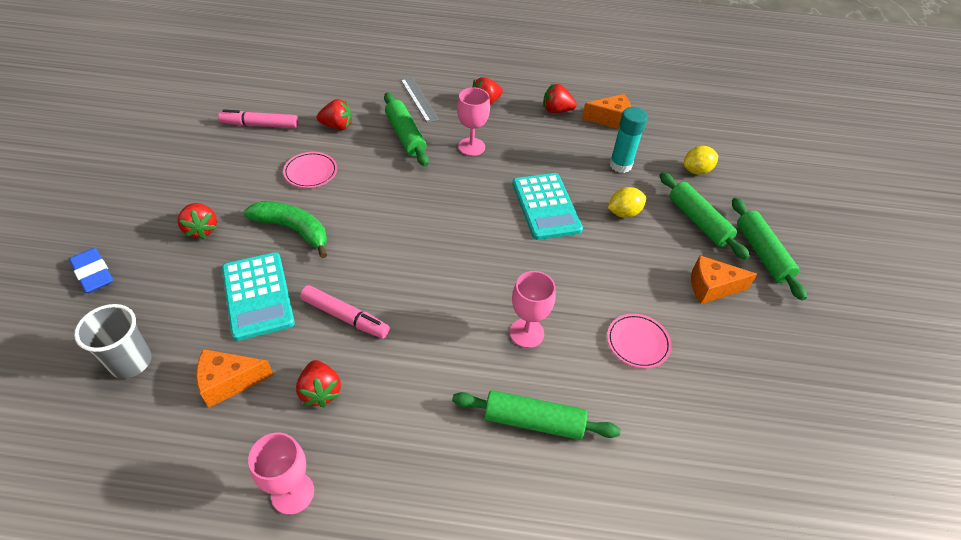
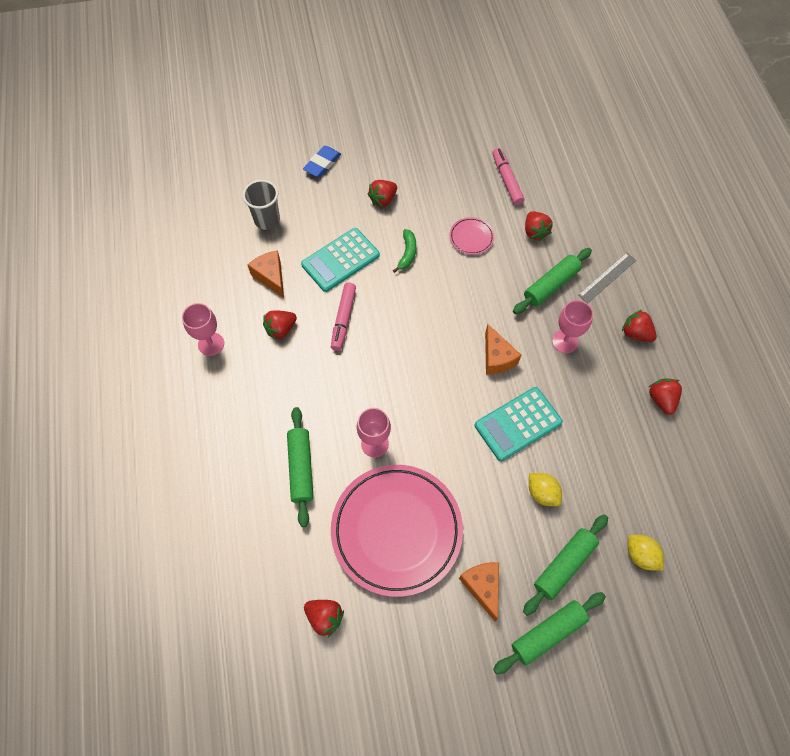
camera: 75 degrees right, 15 degrees up
(293, 230) = (407, 253): green banana -> green banana, size x0.63
(610, 119) = (677, 454): orange cheese -> orange cheese (497, 358)
(620, 165) = (609, 478): turquoise glue stick -> none
(637, 343) = (396, 530): pink plate -> pink plate, size x2.42
(731, 446) = (325, 617): none -> red strawberry

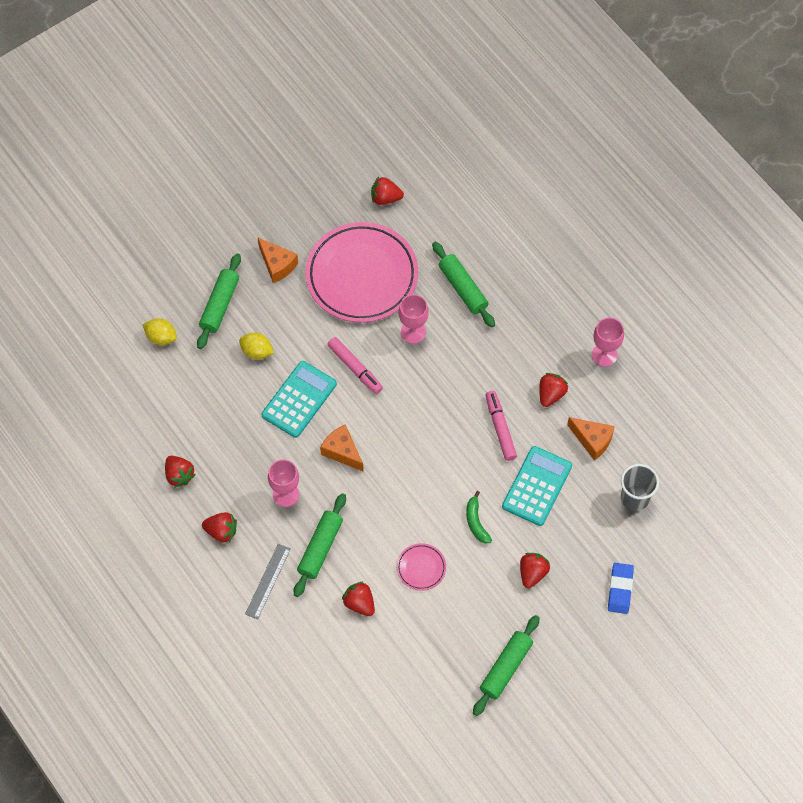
camera: 155 degrees right, 0 degrees up
(506, 180) = (415, 656): pink marker -> pink marker (355, 368)
(548, 633) = (216, 255): green rolling pin -> green rolling pin (506, 668)

